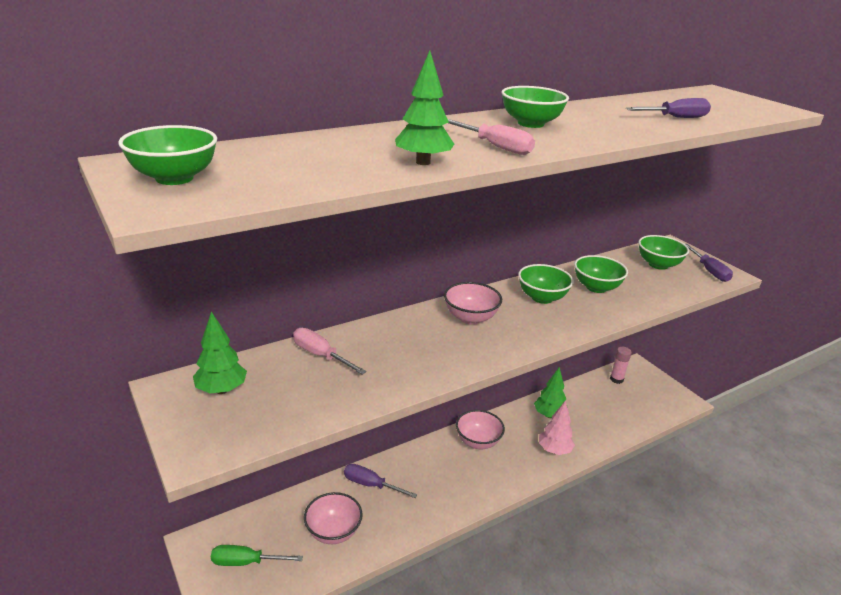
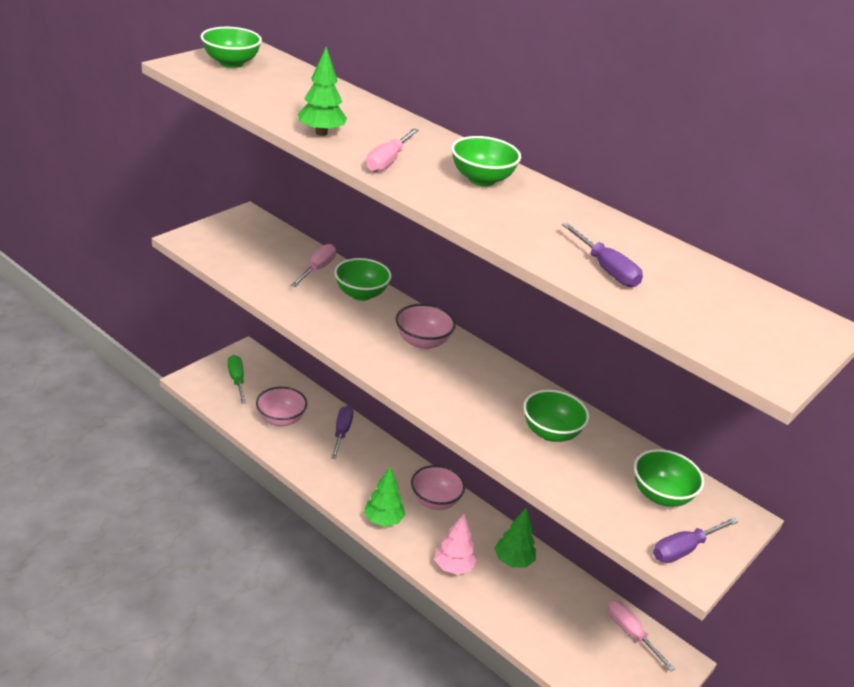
camera: 70 degrees right, 5 degrees up
(221, 390) = (254, 235): green tree -> green tree (383, 520)
(542, 298) = (495, 389): green bowl -> green bowl (361, 294)
(616, 379) = (631, 633): pink glue stick -> pink screwdriver

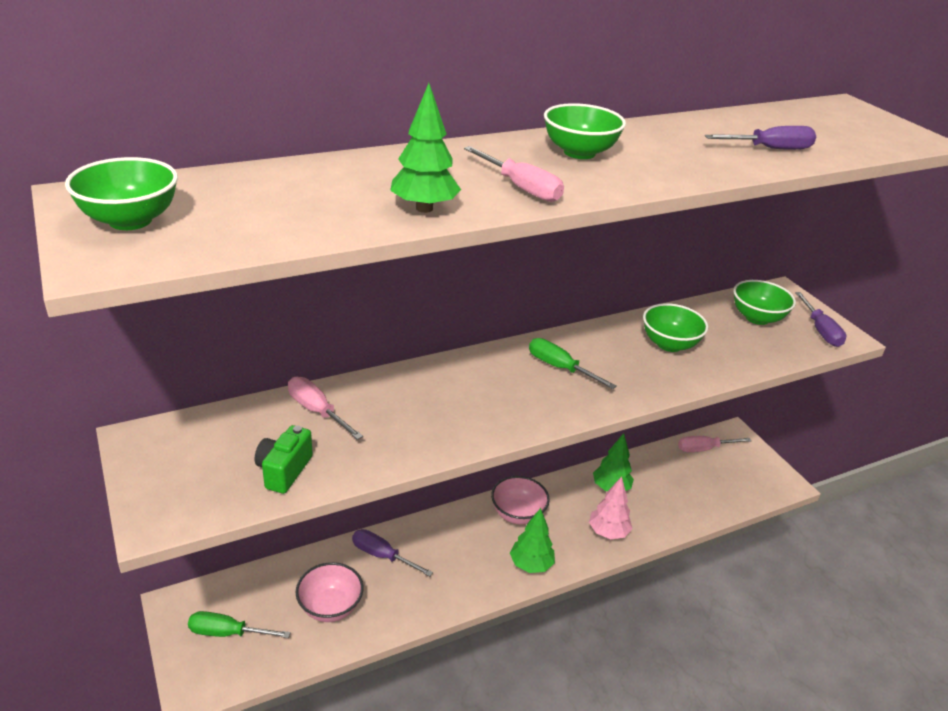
camera: 65 degrees left, 0 degrees up
(251, 270) = (284, 471): none -> green camera
(361, 294) = (391, 391): green bowl -> none
(422, 342) = (504, 375): pink bowl -> none
(456, 370) = (560, 368): none -> green screwdriver

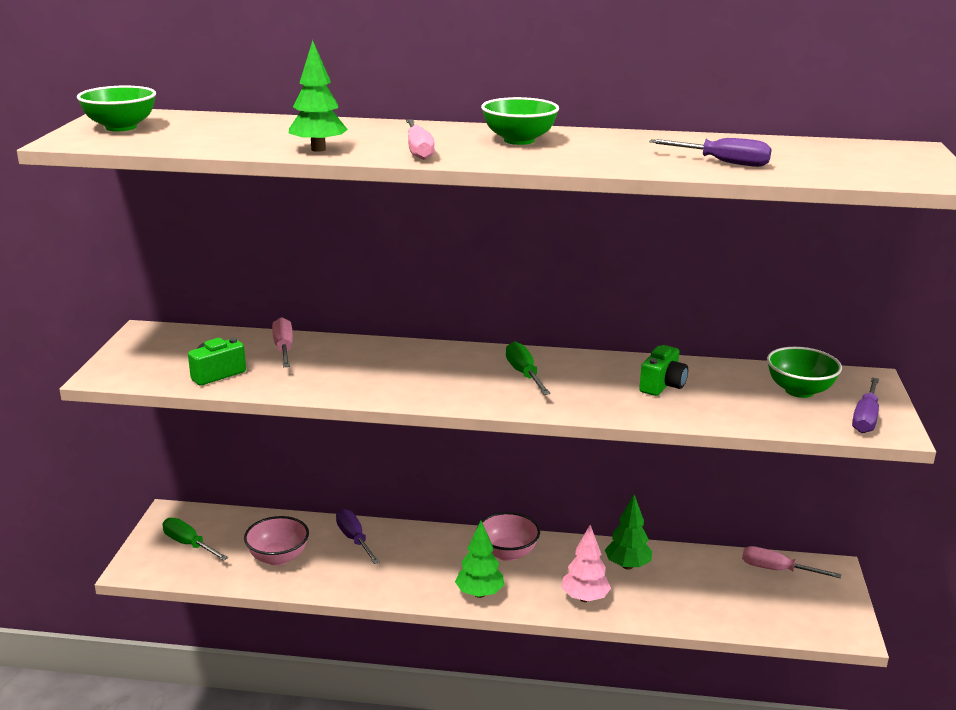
camera: 35 degrees right, 10 degrees down
(669, 344) = (662, 385): green bowl -> green camera

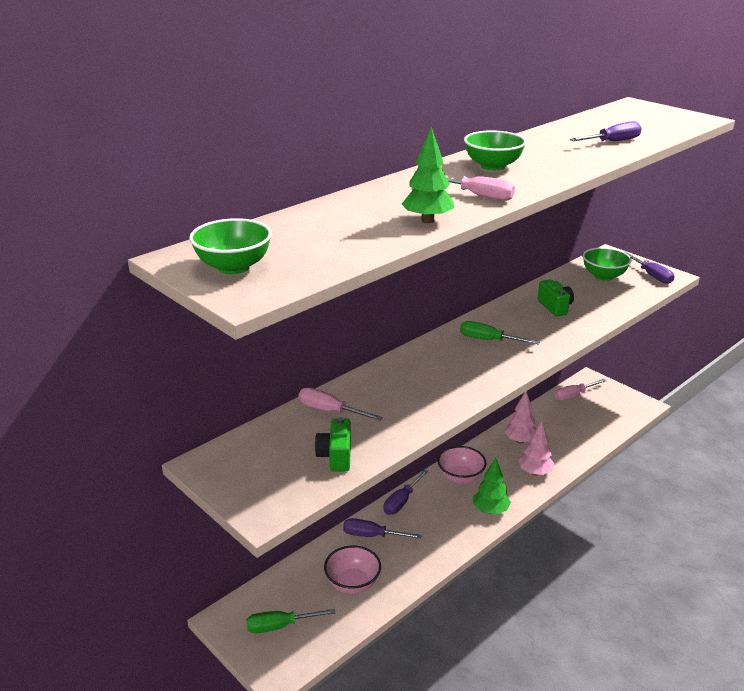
camera: 50 degrees left, 5 degrees up
(424, 534) = (402, 501): none -> purple screwdriver
(627, 566) = (520, 440): green tree -> pink tree

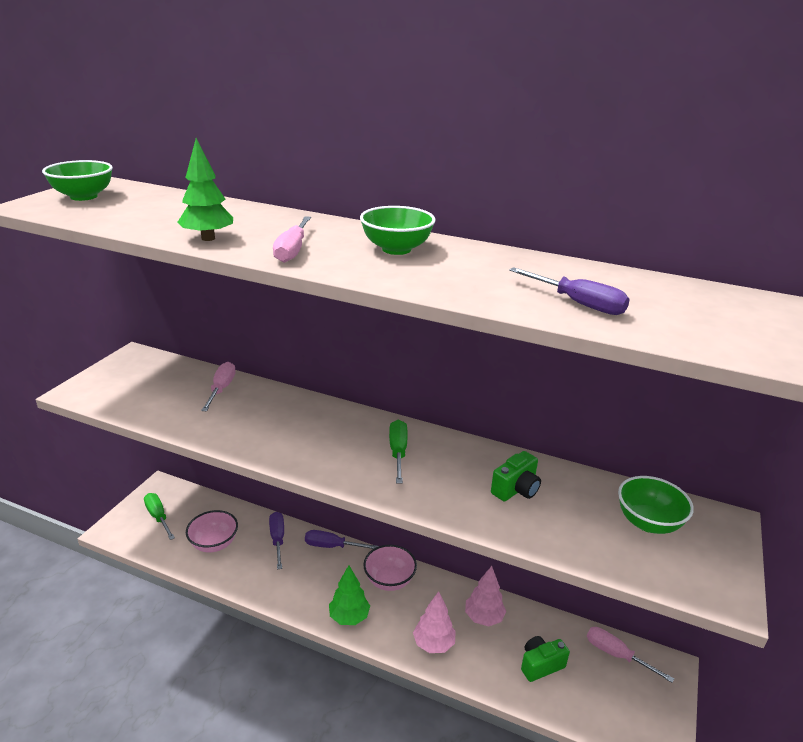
camera: 65 degrees right, 0 degrees up
(335, 456) = (154, 406): green camera -> green camera (540, 665)
(651, 275) = (704, 573): purple screwdriver -> none

